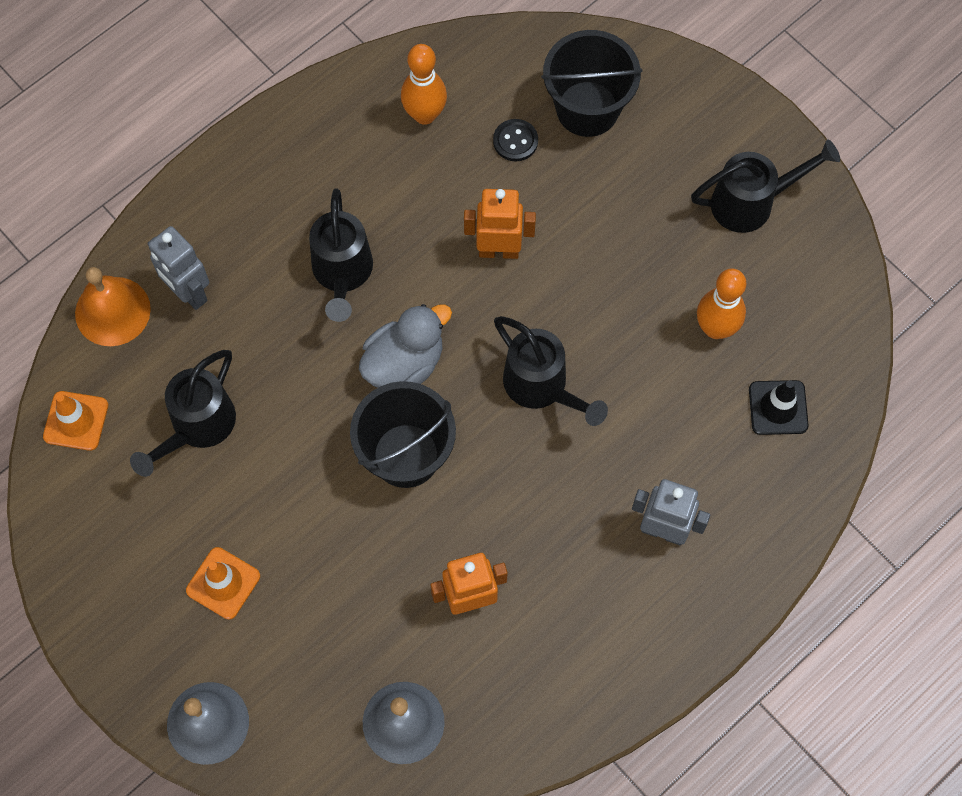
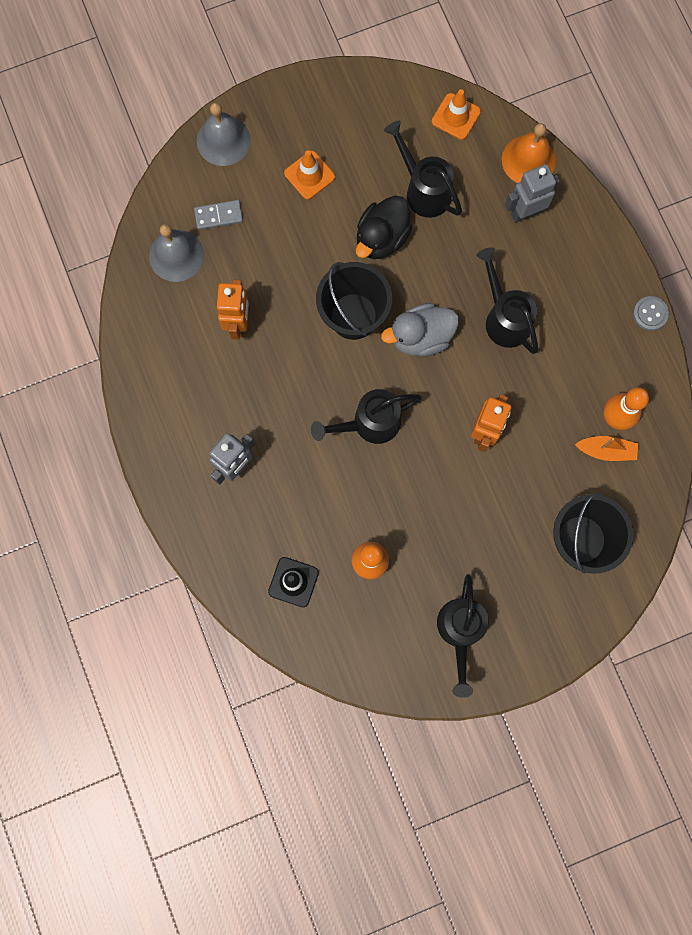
camera: 110 degrees right, 10 degrees up
(277, 113) = (650, 314): none -> grey button
(284, 457) = (381, 238): none -> black duck
(325, 685) = (218, 216): none -> grey domino
(342, 273) = (504, 318): black watering can -> black watering can turned 45 degrees clockwise
(404, 363) = (420, 337): grey duck -> grey duck turned 90 degrees clockwise
(468, 112) = (606, 450): none -> orange boat
(515, 141) = (570, 476): black button -> none

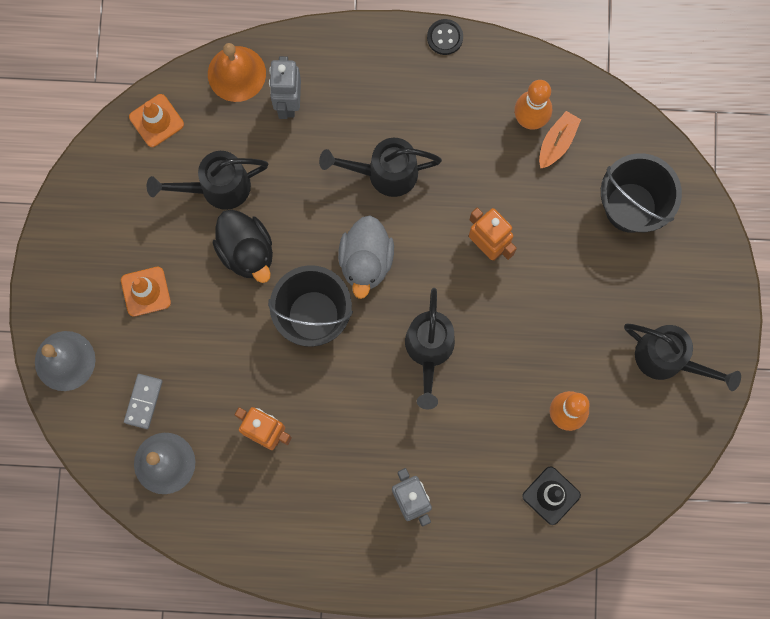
camera: 65 degrees left, 0 degrees up
(650, 314) = (445, 37): grey button -> black button

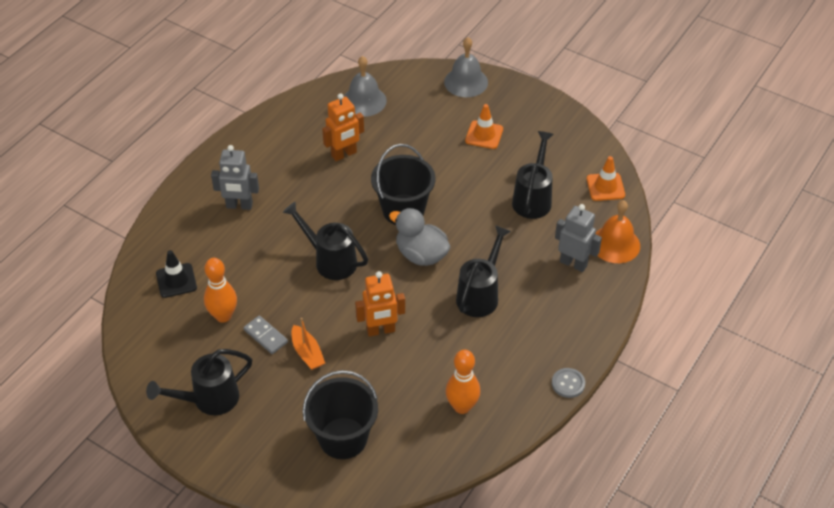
camera: 120 degrees right, 30 degrees down
(143, 401) = (411, 106): grey domino -> grey domino (265, 336)
(247, 251) = (475, 195): black duck -> none
(445, 37) = (568, 383): black button -> grey button
(557, 142) = (430, 415): orange boat -> orange boat (307, 353)

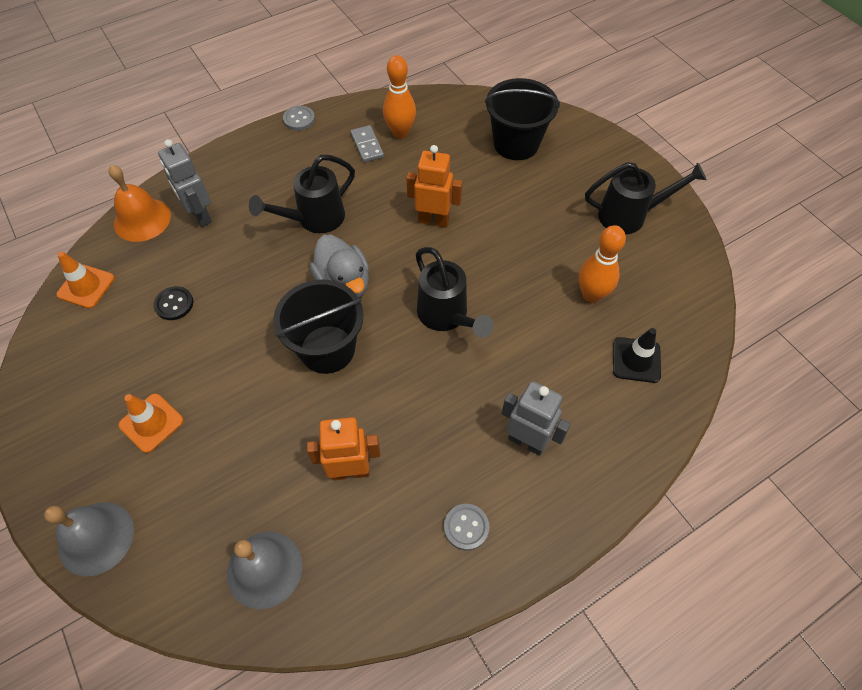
camera: 155 degrees left, 10 degrees up
(259, 153) = (466, 527): none -> grey button
(265, 336) = (553, 256): grey domino -> grey domino (367, 145)
(307, 353) = (516, 225): orange boat -> none
(533, 198) = (174, 304): black watering can -> black button

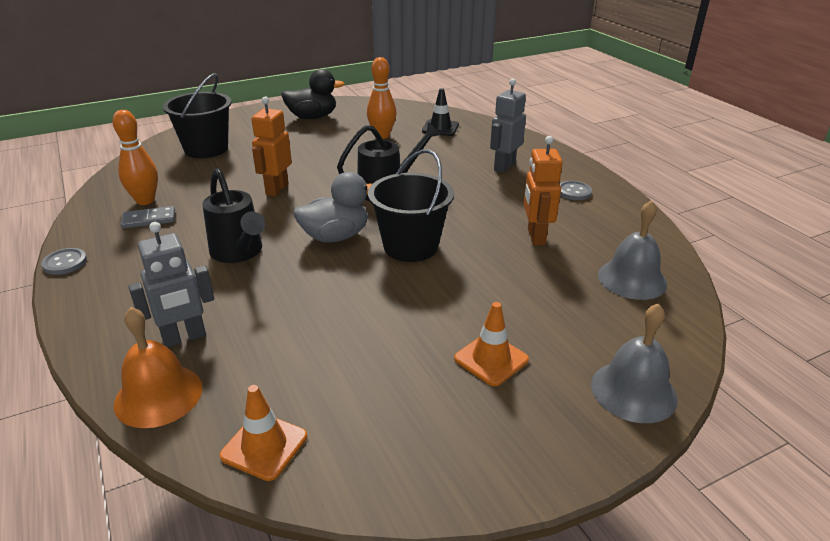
camera: 85 degrees left, 25 degrees down
(174, 304) = (325, 352): black button -> none
(629, 216) = (312, 117): black watering can -> black duck

